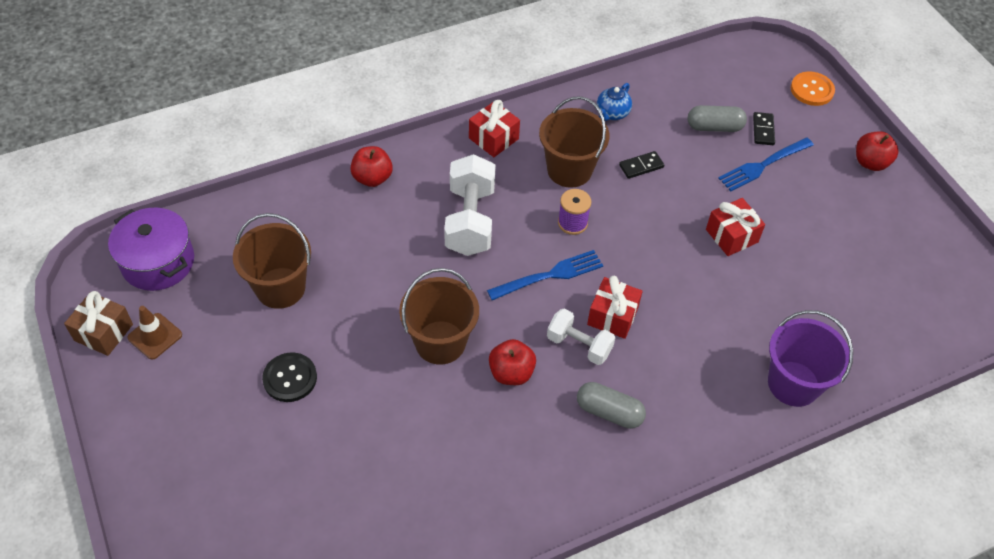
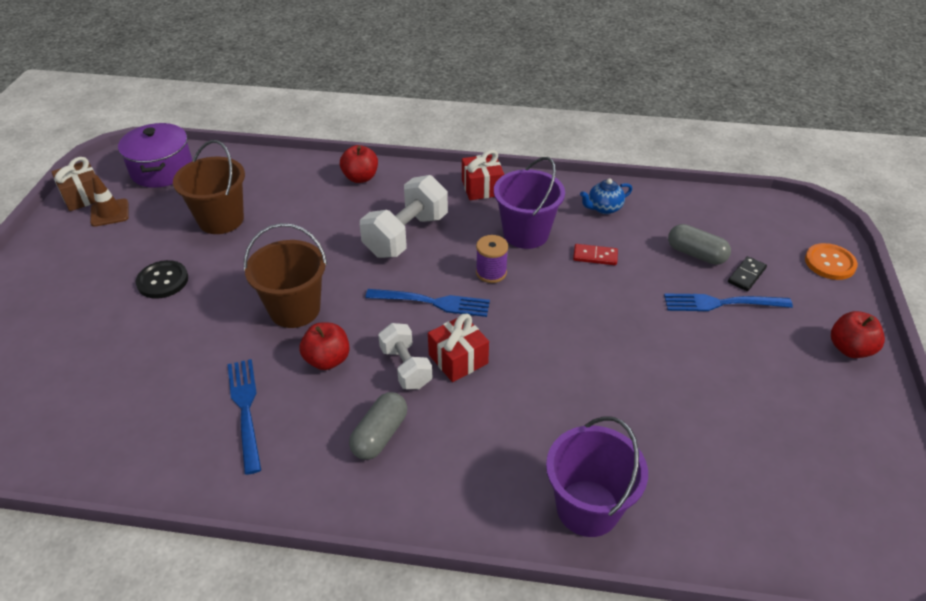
camera: 35 degrees right, 10 degrees down
(486, 452) = (245, 410): none -> blue fork
(569, 170) = (526, 233): brown bucket -> purple bucket
(609, 412) = (380, 435): grey capsule -> grey capsule turned 60 degrees clockwise
(641, 166) = (595, 256): black domino -> red domino
(731, 236) = (636, 347): red gift -> none

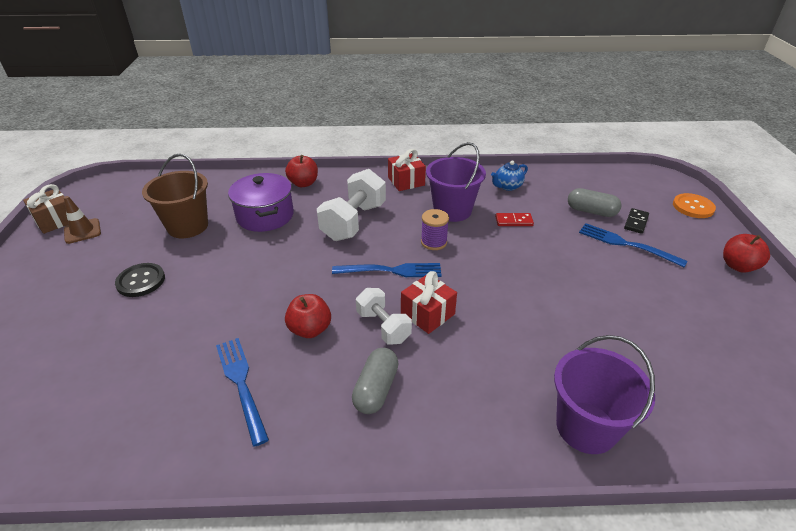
camera: 10 degrees left, 5 degrees down
(162, 170) = (127, 193): purple pot -> purple pot (265, 216)
(295, 309) = (270, 290): brown bucket -> none
(722, 303) = (626, 244): blue fork -> blue fork turned 45 degrees clockwise

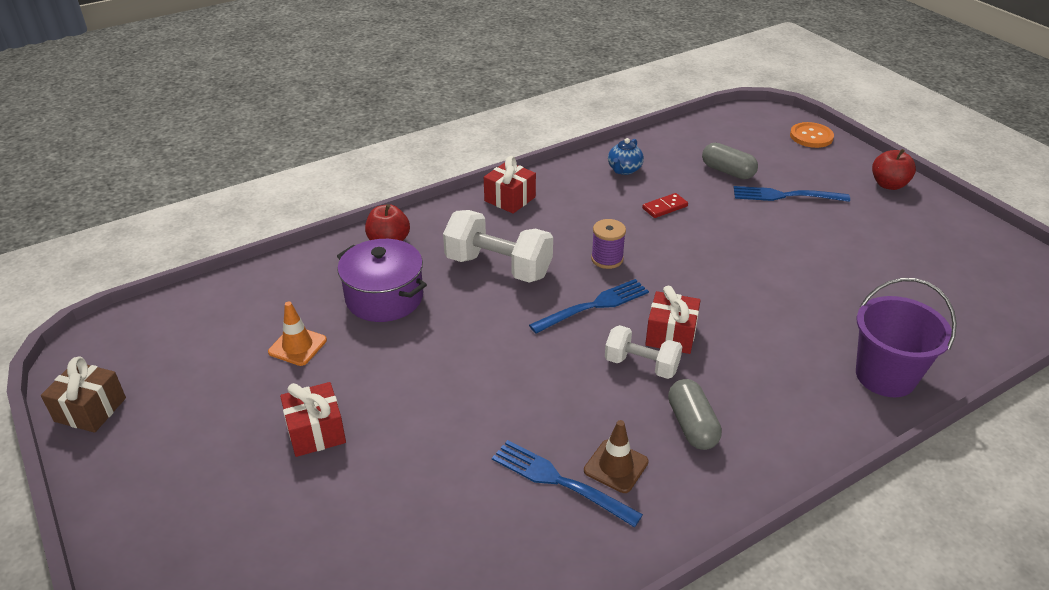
camera: 30 degrees left, 0 degrees up
(82, 231) = (152, 407): brown traffic cone -> brown traffic cone (616, 466)
(141, 281) = (316, 432): black button -> red gift
(188, 226) = (297, 346): brown bucket -> orange traffic cone
(310, 329) = (572, 399): red apple -> none
(353, 222) = (498, 267): white dumbbell -> white dumbbell turned 60 degrees counterclockwise
(452, 210) = (593, 217): purple bucket -> none
(591, 211) = (727, 171): grey capsule -> grey capsule turned 45 degrees clockwise
(636, 222) = (775, 169): black domino -> none

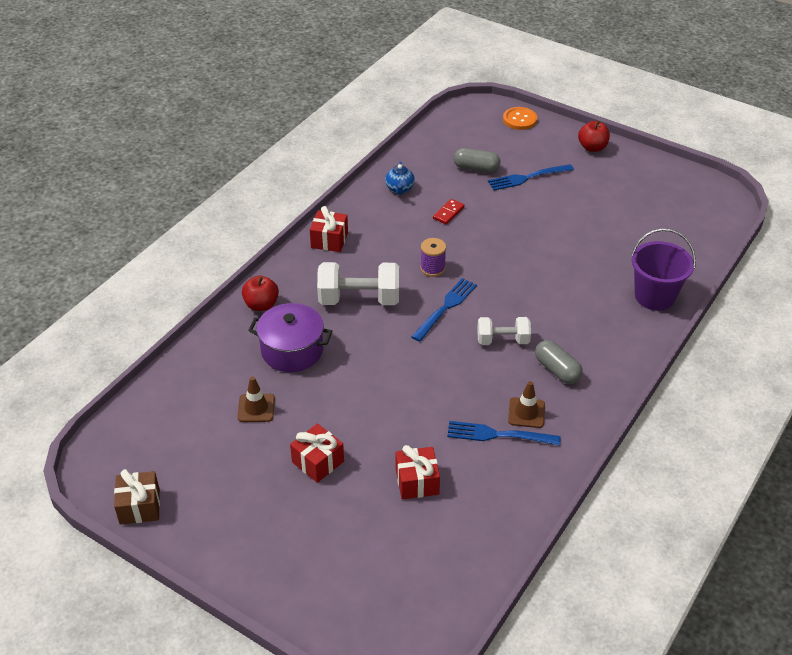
camera: 25 degrees left, 5 degrees up
(297, 346) = (256, 408): orange traffic cone -> brown traffic cone
(670, 335) = (509, 312): red gift -> red gift (417, 482)

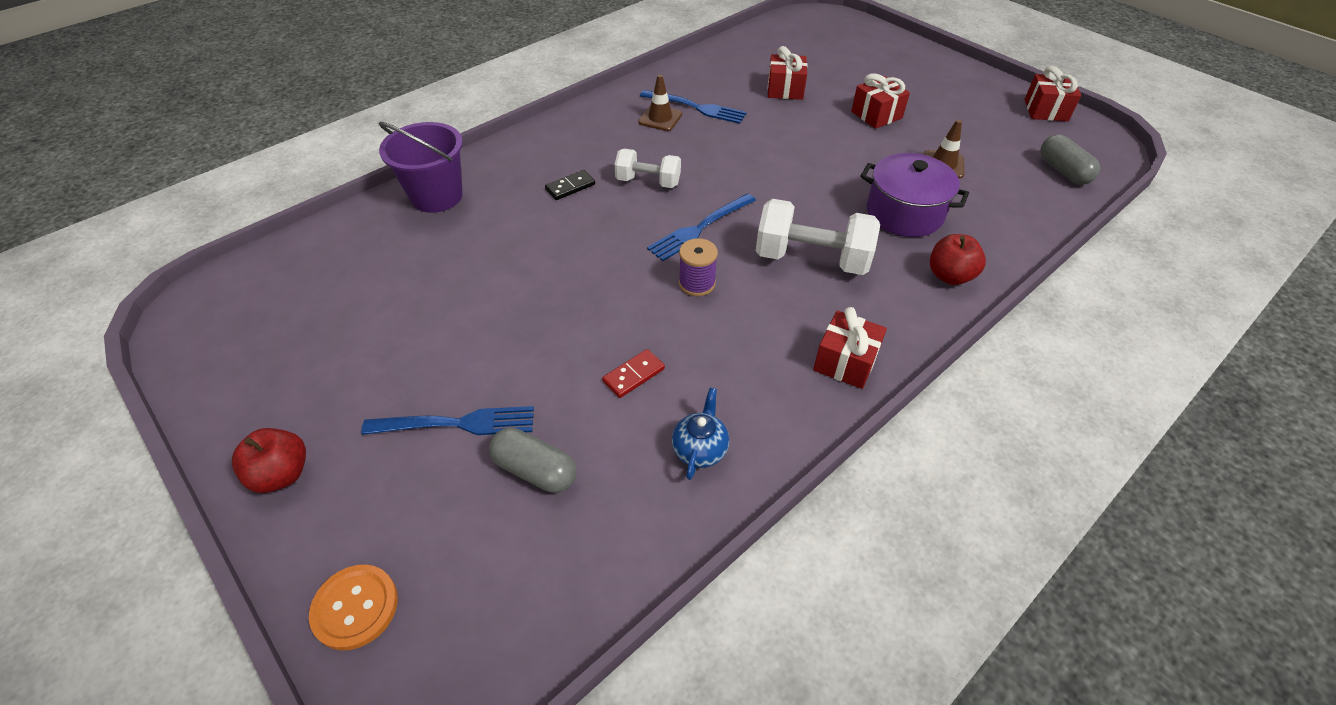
camera: 165 degrees left, 5 degrees up
(139, 506) = (1046, 110): brown gift -> red gift
(557, 370) = (606, 146): grey capsule -> grey capsule (1063, 171)
(561, 323) = (570, 187): none -> black domino

